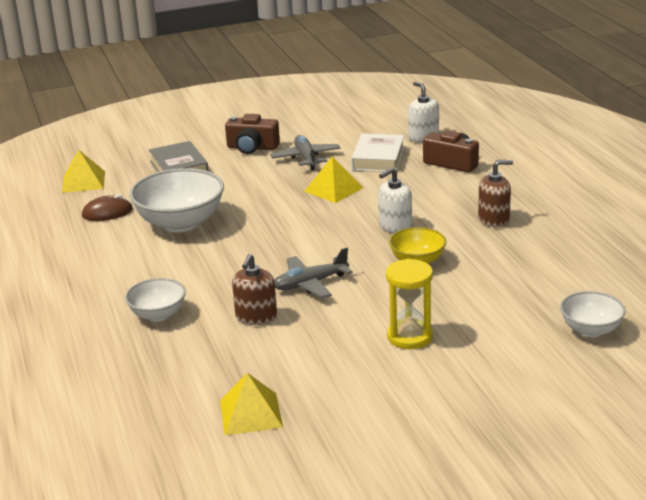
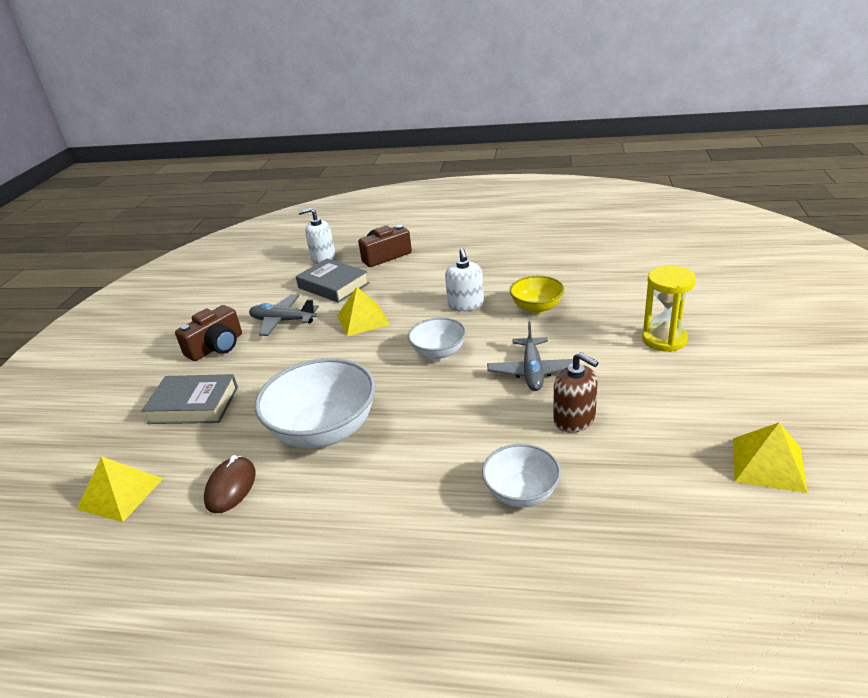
camera: 60 degrees left, 5 degrees up
(378, 158) = (333, 285): white book -> grey book
(494, 220) = (498, 261): brown soap dispenser -> none
(590, 330) = (695, 263): white bowl -> white bowl (439, 352)

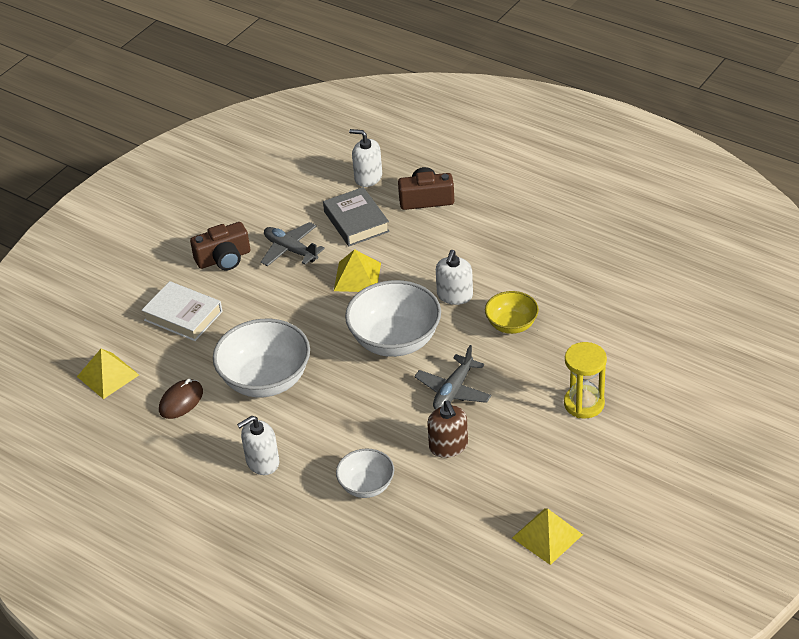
camera: 25 degrees right, 10 degrees up
(194, 405) = (183, 316): grey book -> white book
(374, 516) = (262, 462): none -> white soap dispenser
(439, 352) = (395, 340): white bowl -> white bowl, size x1.77

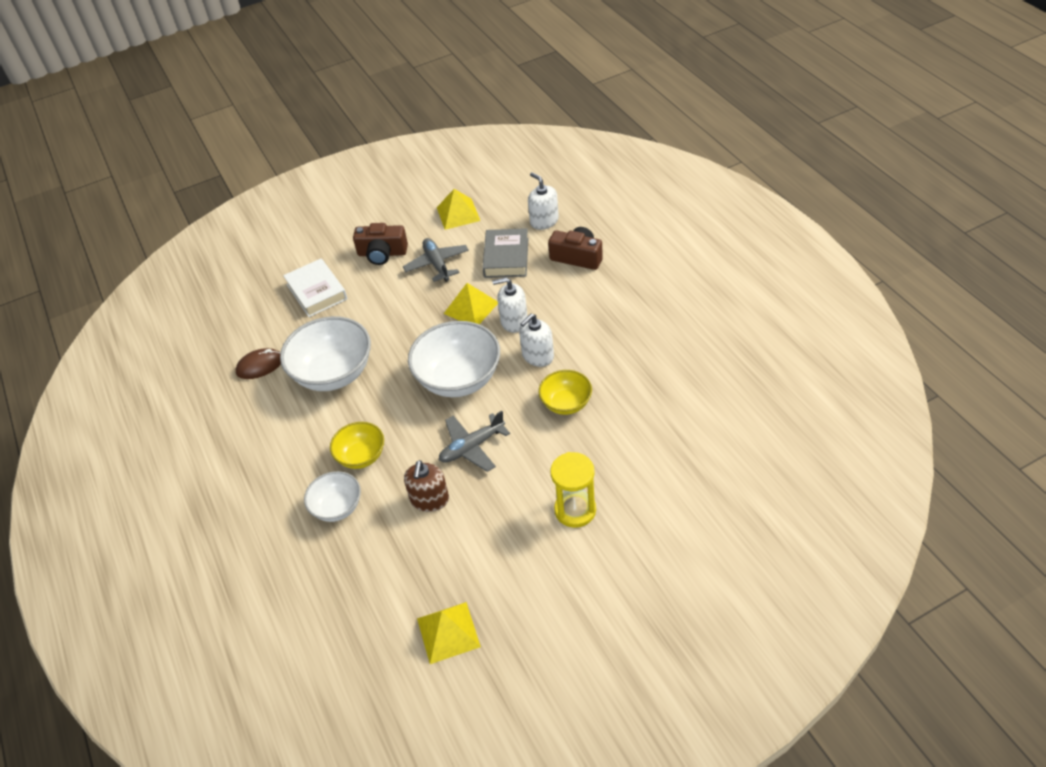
camera: 30 degrees right, 5 degrees up
(108, 375) = (227, 322): yellow pyramid -> yellow pyramid (458, 214)
(262, 462) = (276, 447): white soap dispenser -> white soap dispenser (514, 321)
(354, 437) = (361, 456): none -> yellow bowl

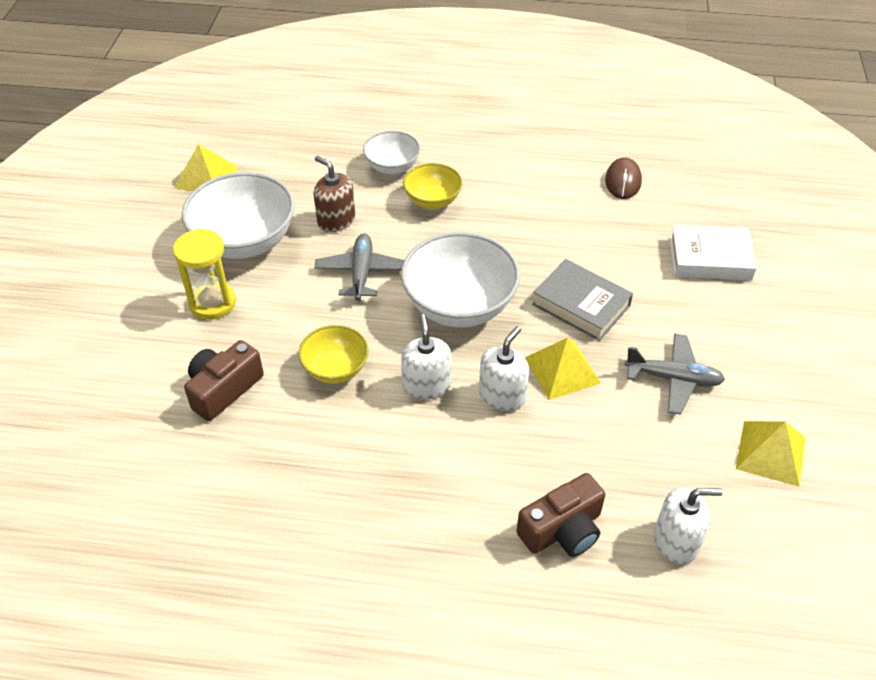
camera: 120 degrees right, 0 degrees up
(333, 373) = (561, 223): white bowl -> white bowl (245, 241)
(382, 253) = (739, 339): brown camera -> brown camera (223, 389)
(506, 257) = (628, 452): grey book -> grey book (581, 305)

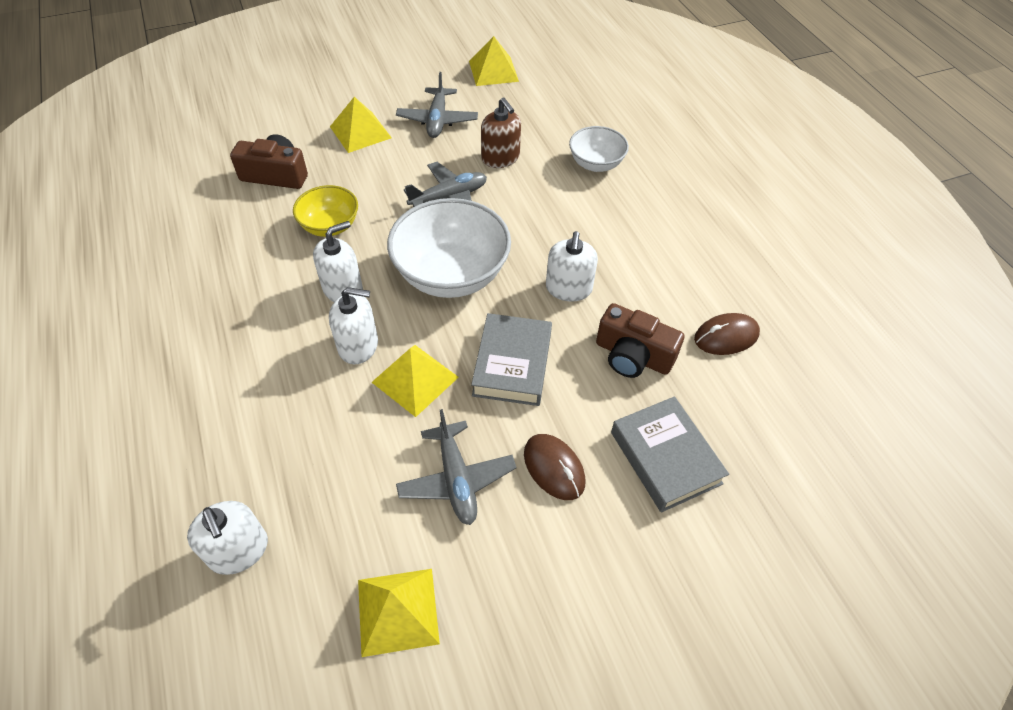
camera: 60 degrees right, 5 degrees up
(212, 303) = (360, 132): yellow hourglass -> yellow pyramid
(245, 241) = (437, 120): white bowl -> grey plane
(336, 220) = (500, 158): brown soap dispenser -> brown soap dispenser turned 135 degrees clockwise
(432, 200) = (573, 206): yellow bowl -> none
(523, 241) = (568, 288): none -> white soap dispenser
(562, 530) = (218, 448): brown camera -> brown camera (633, 356)
(690, 320) = (554, 468): none -> brown mouse
(710, 258) = (665, 458): white book -> grey book

